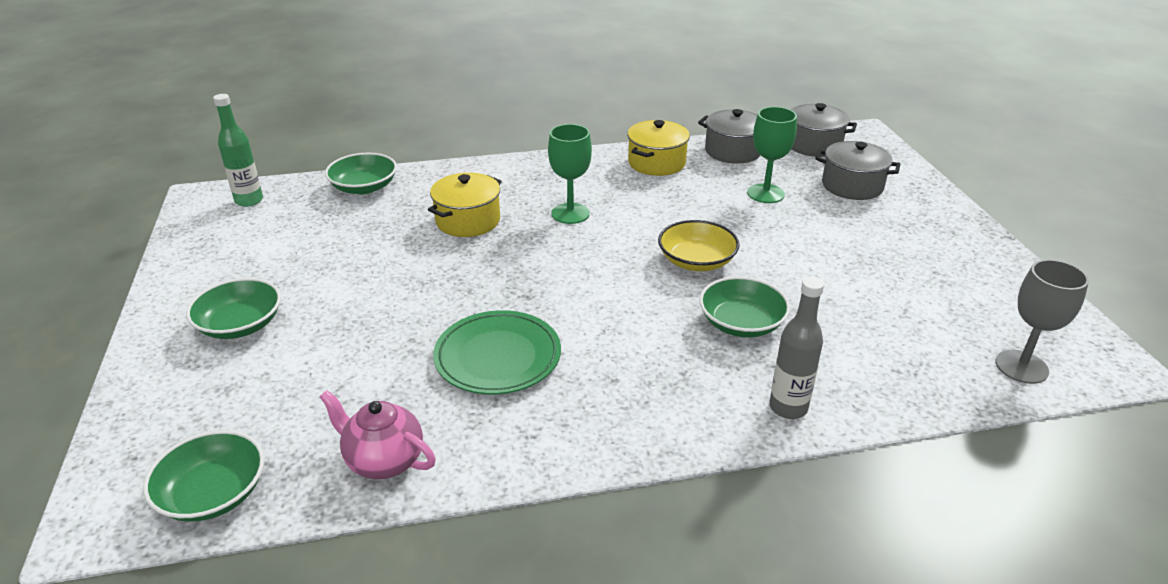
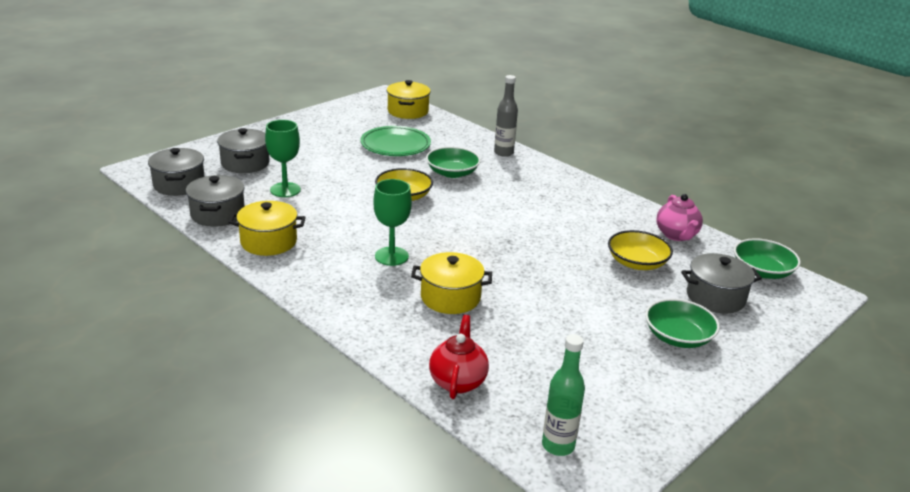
camera: 125 degrees left, 5 degrees down
(242, 399) = (715, 297): none -> grey pot
(364, 187) = (458, 381): green bowl -> red teapot
(376, 375) = (637, 263): none -> yellow bowl
(498, 357) = (571, 231): green plate -> green plate (395, 145)
(1021, 367) = (408, 111): grey goblet -> yellow pot

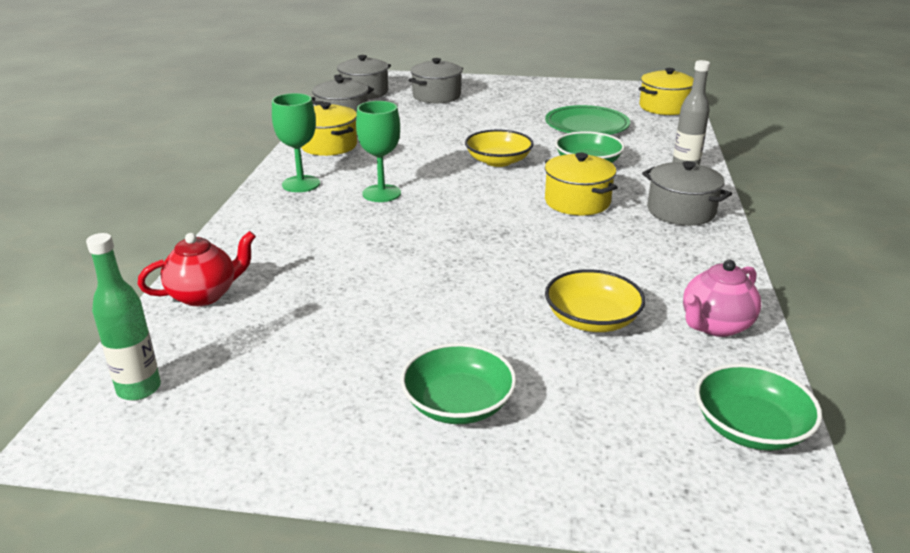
camera: 55 degrees right, 0 degrees up
(285, 190) = (421, 121): green goblet -> green goblet (301, 184)
(450, 297) = (348, 242): yellow pot -> yellow pot (577, 202)
(715, 297) = (604, 405): grey pot -> grey pot (681, 211)

